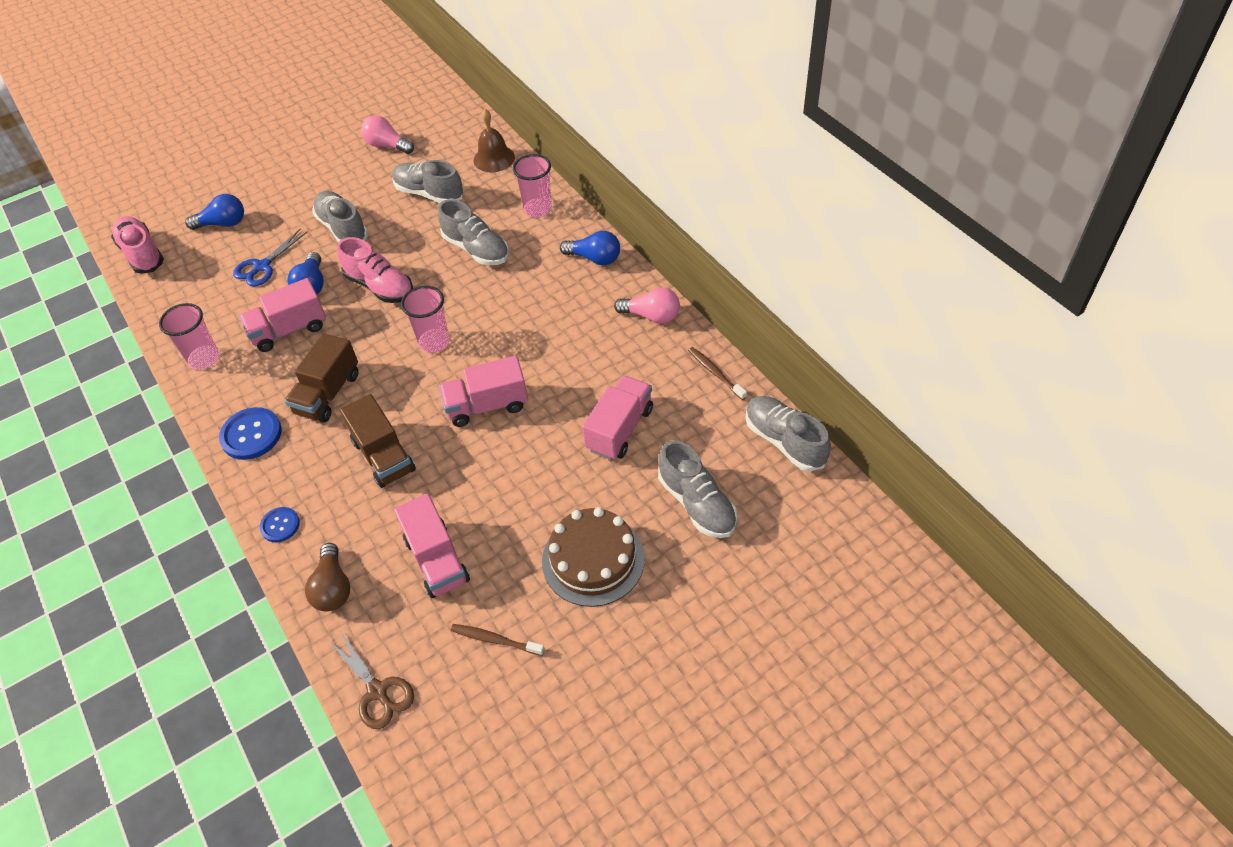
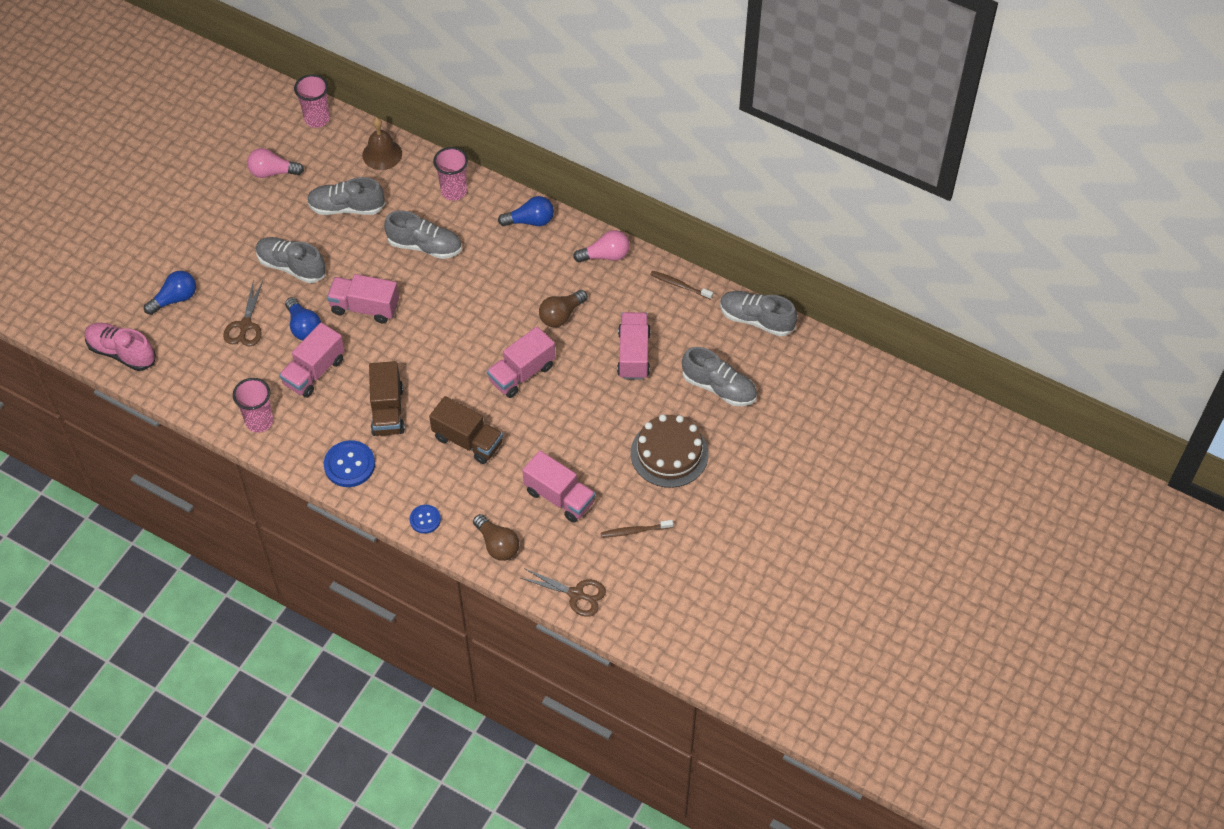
camera: 30 degrees left, 5 degrees up
(262, 266) = (245, 325): blue scissors -> brown scissors
(380, 286) = (365, 307): pink shoe -> pink truck
(434, 342) = (445, 338): pink cup -> pink cup (317, 119)
(567, 360) = (561, 315): none -> brown light bulb

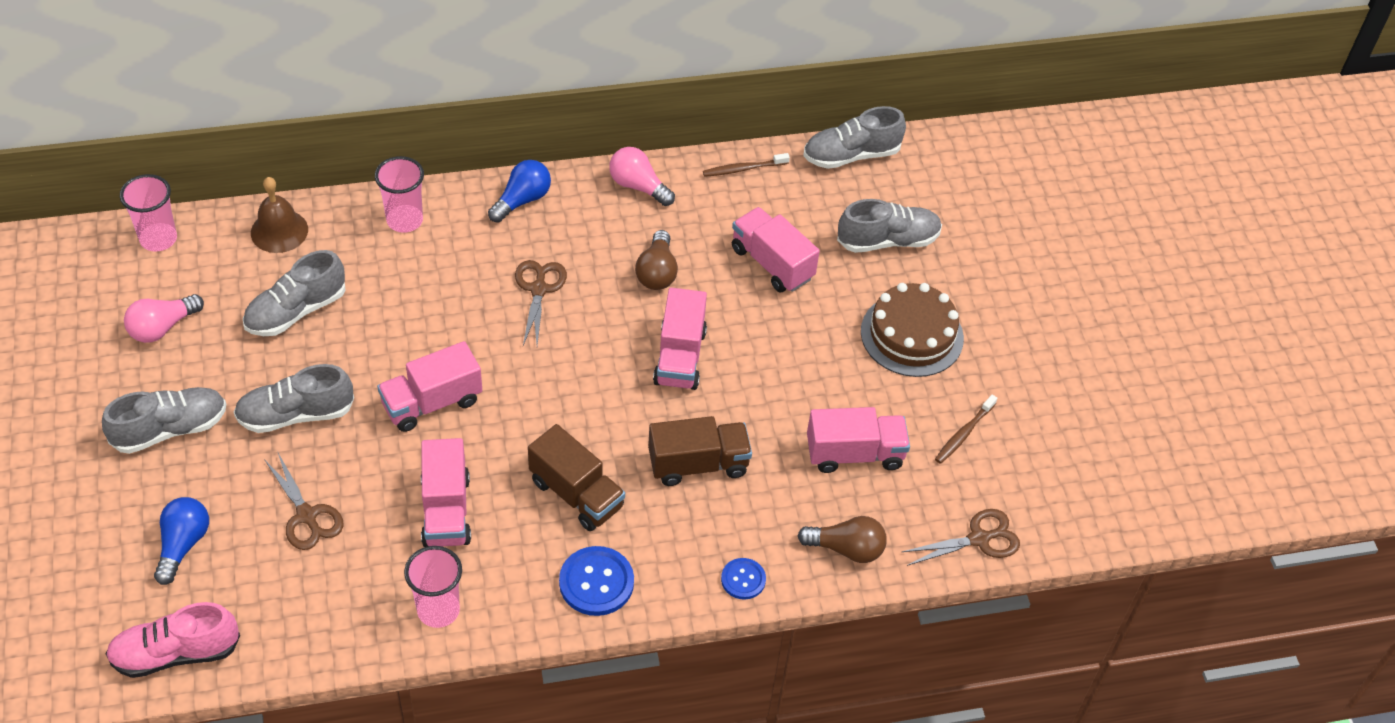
camera: 45 degrees left, 5 degrees down
(303, 327) = (381, 470): blue light bulb -> none
(425, 246) = (432, 295): grey shoe -> grey shoe (170, 429)
(485, 281) = (539, 289): none -> brown scissors
(605, 255) = (638, 186): pink light bulb -> pink light bulb turned 90 degrees counterclockwise

